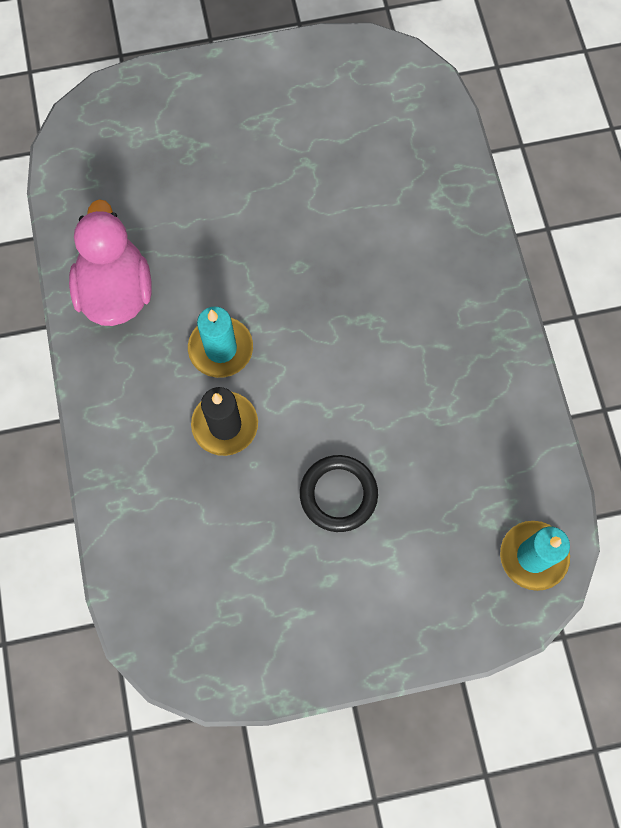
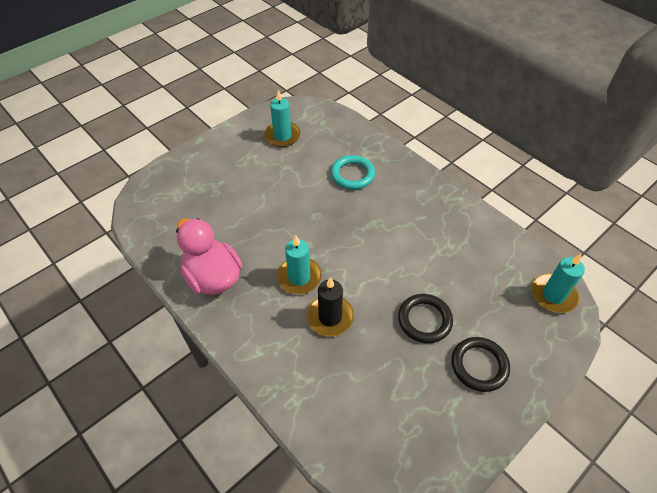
camera: 30 degrees left, 20 degrees down
(335, 104) = (282, 136): none -> turquoise candle
(363, 589) = (479, 365): none -> black ring
(393, 225) = (352, 174): none -> turquoise ring

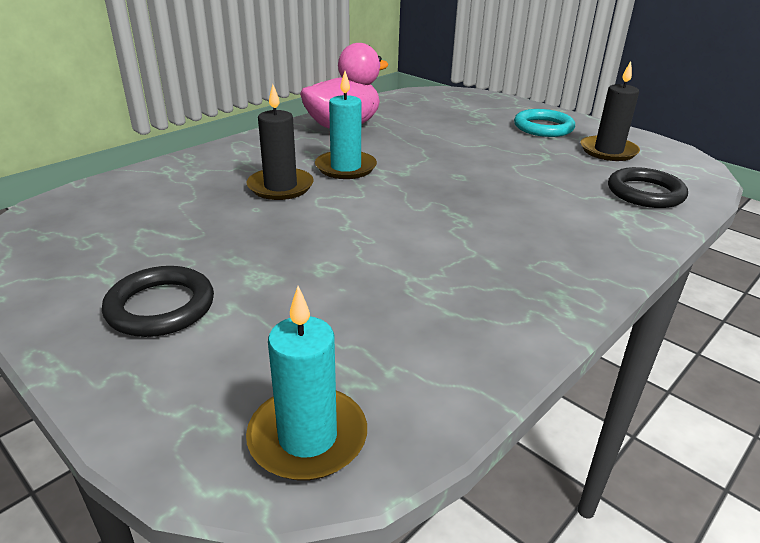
camera: 85 degrees right, 20 degrees down
(282, 136) = (608, 151): turquoise candle -> black candle
(352, 174) = (562, 201): turquoise ring -> turquoise ring (543, 127)
(424, 320) = (264, 257): black ring -> black ring (645, 193)

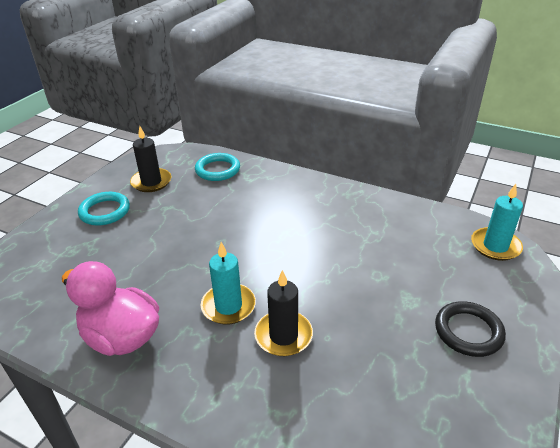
camera: 105 degrees left, 5 degrees up
(645, 193) = (217, 170): black ring -> turquoise ring

